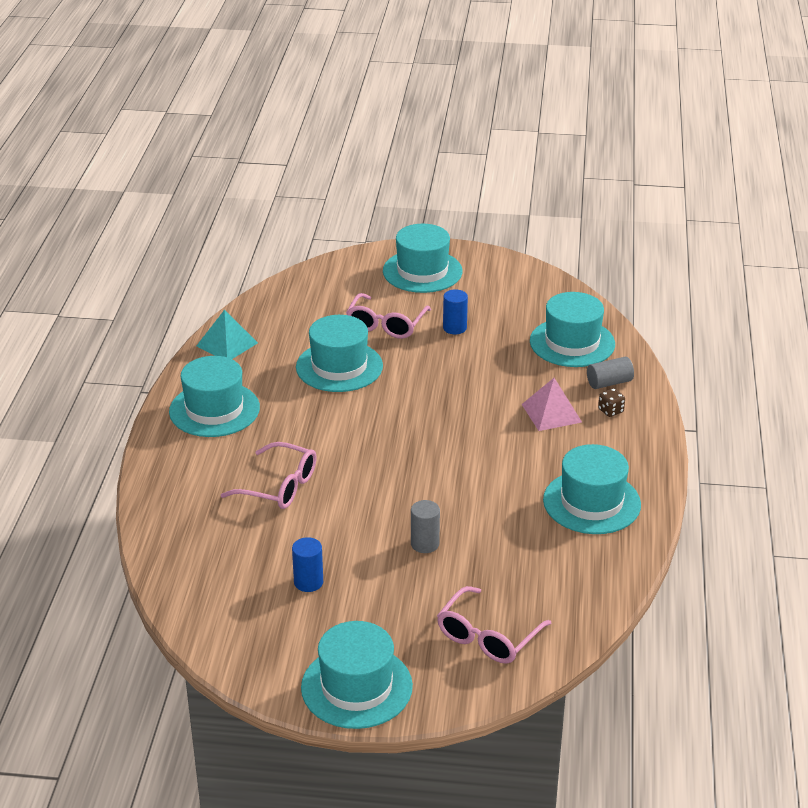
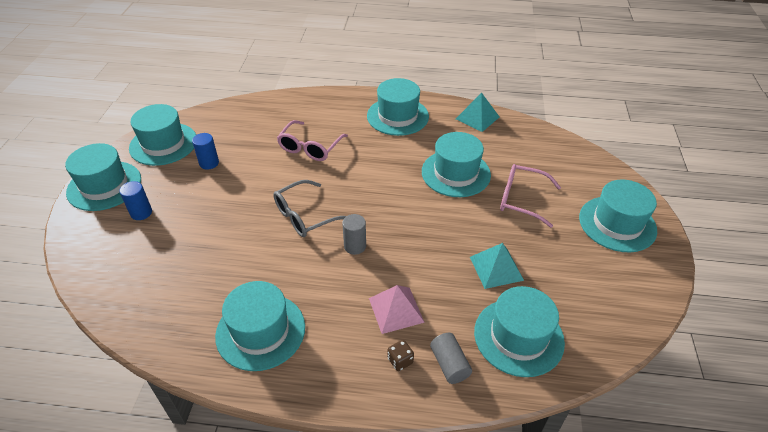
camera: 90 degrees right, 10 degrees up
(257, 640) = (163, 144): none -> turquoise hat
(417, 483) = (304, 216): none -> grey glasses
(425, 544) = (232, 219): grey cylinder -> grey cylinder (355, 246)
(454, 328) = (526, 244): blue cylinder -> blue cylinder (141, 213)
(487, 637) = (121, 251): pink glasses -> none
(489, 349) = (496, 268): none -> turquoise pyramid

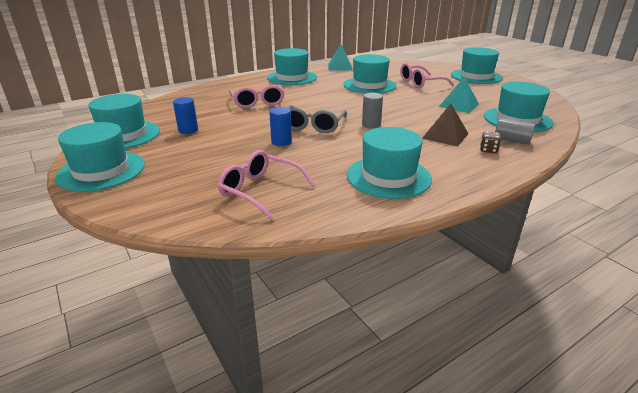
camera: 40 degrees left, 15 degrees down
(141, 213) = (172, 169): blue cylinder -> blue cylinder (281, 142)
(158, 280) = (260, 191): none -> pink glasses
(396, 310) = (445, 136): pink pyramid -> brown pyramid

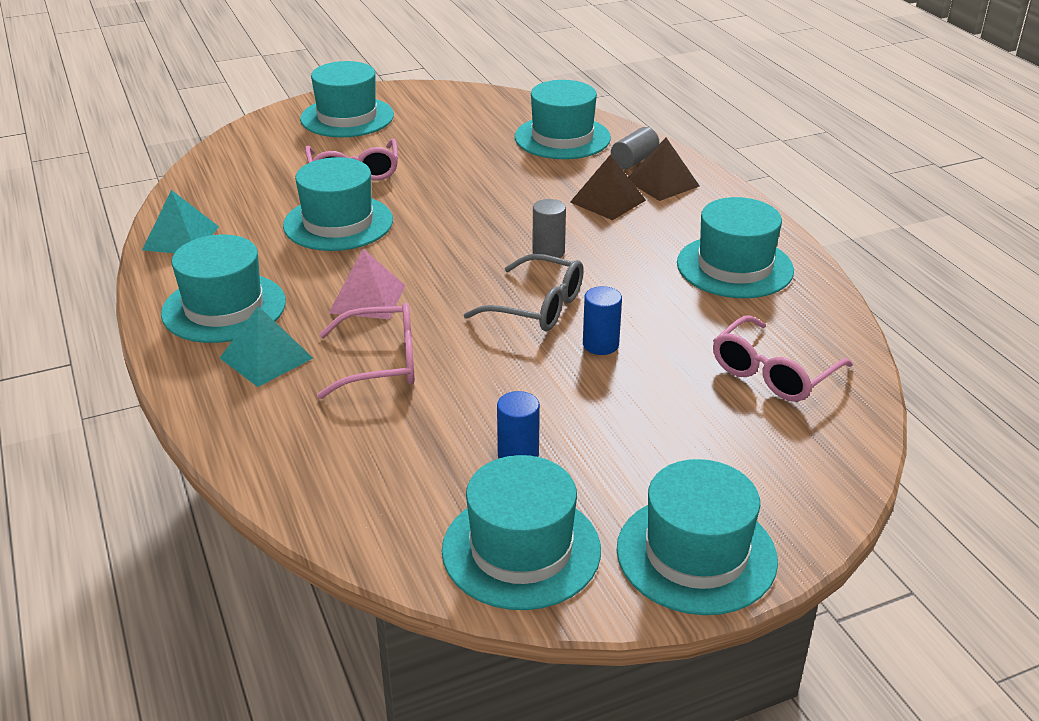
camera: 80 degrees left, 5 degrees up
(307, 96) = (367, 299): none -> pink pyramid
(459, 105) = (486, 164): turquoise pyramid -> turquoise pyramid (266, 358)
(488, 150) = (662, 183): brown dice -> brown pyramid

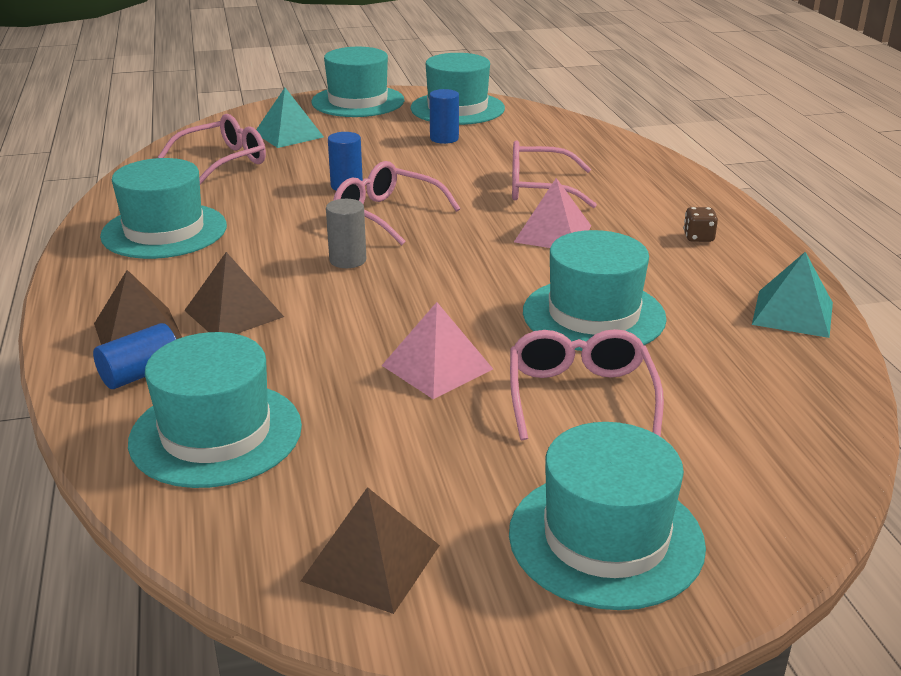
camera: 170 degrees left, 5 degrees down
(224, 308) = (698, 237): turquoise hat -> brown dice
(266, 358) = (641, 198): turquoise pyramid -> turquoise pyramid (289, 134)
(447, 179) = (437, 367): none -> pink pyramid
(455, 102) = (371, 562): none -> brown pyramid
(538, 307) = (386, 214): grey glasses -> pink glasses
(634, 160) = (140, 374): grey cylinder -> blue cylinder

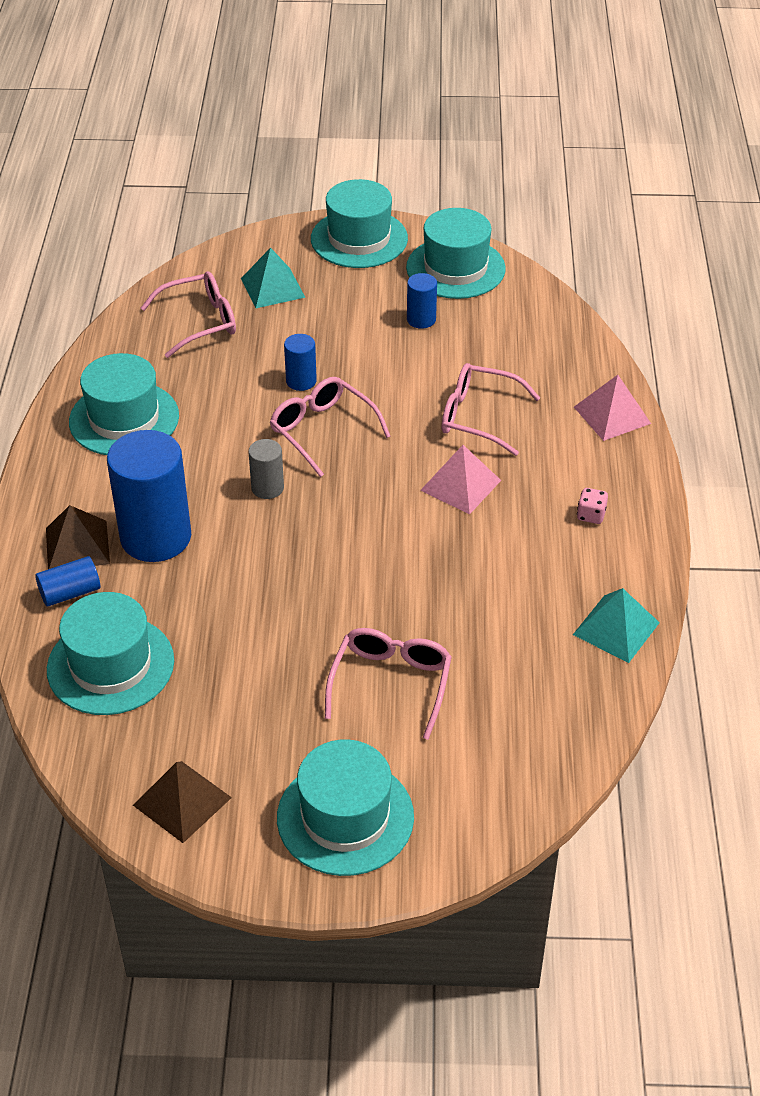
camera: 15 degrees right, 15 degrees up
(234, 313) = (156, 537): brown pyramid -> blue cylinder
(437, 367) = (294, 631): pink pyramid -> pink pyramid (612, 415)
(593, 315) = (445, 597): turquoise hat -> none
(698, 237) = (591, 515): brown dice -> pink dice

